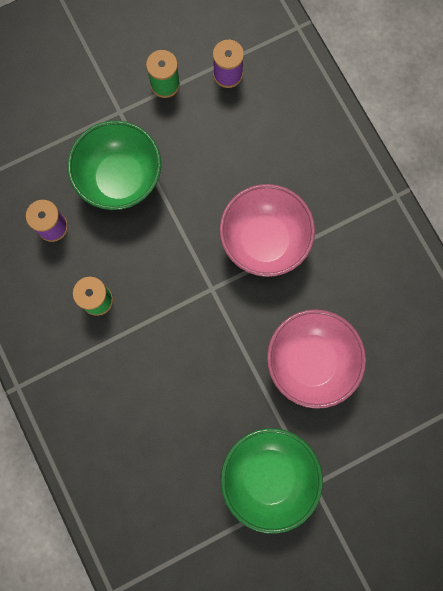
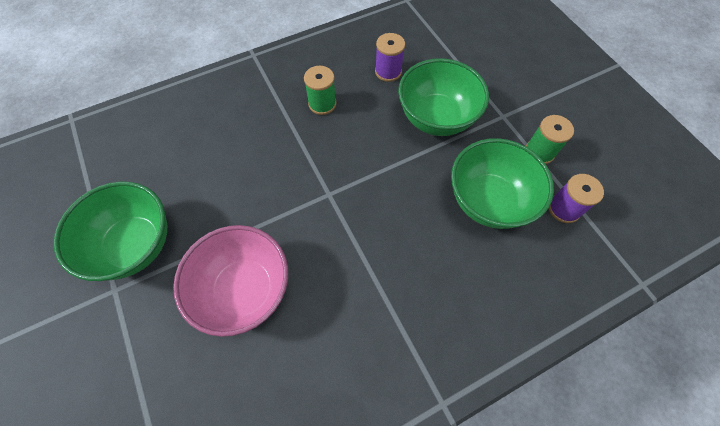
camera: 90 degrees right, 15 degrees down
(219, 139) = (488, 201): none -> green bowl
(264, 240) = (380, 244): pink bowl -> none

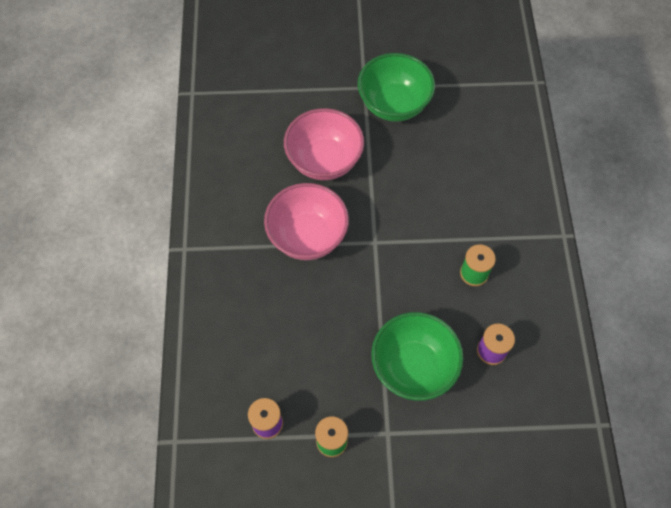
camera: 115 degrees right, 0 degrees up
(354, 262) = (307, 236): none -> pink bowl
(488, 201) = (307, 363): green bowl -> none

